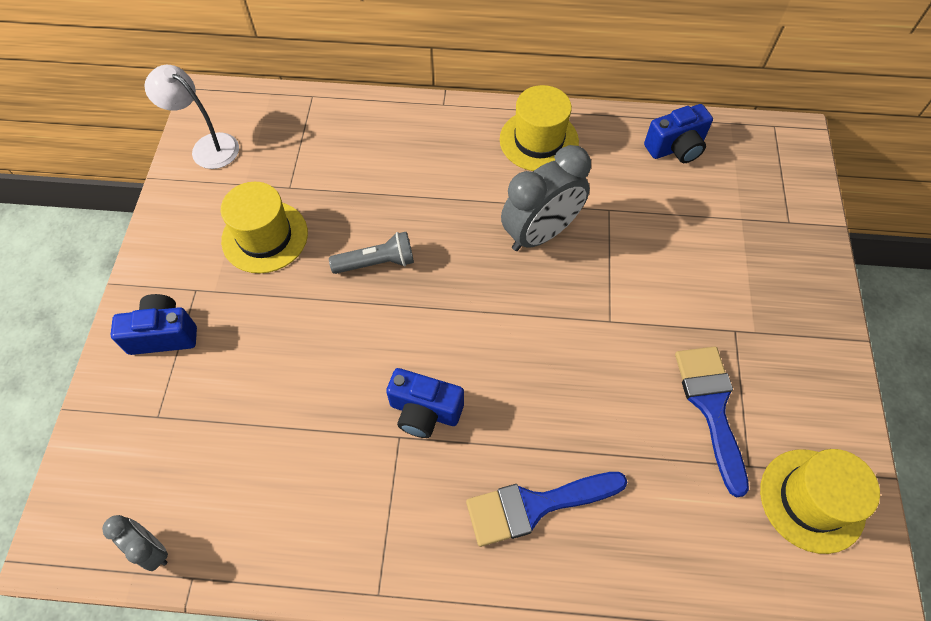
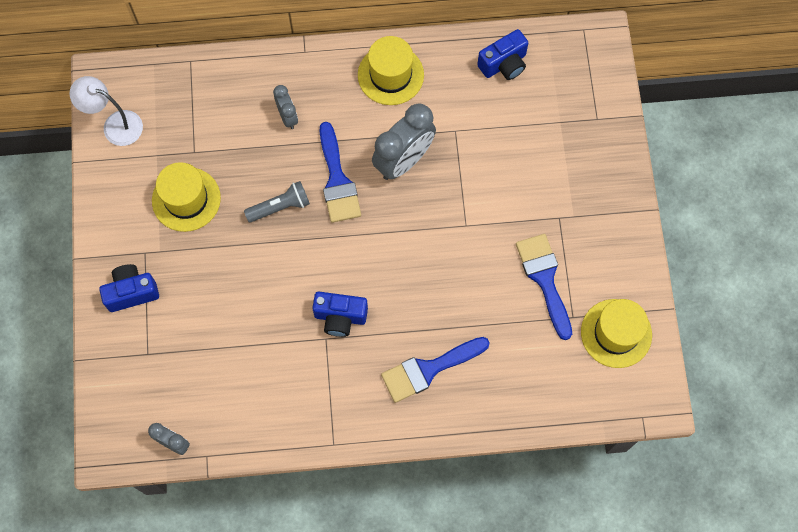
camera: 10 degrees left, 10 degrees up
(409, 166) = (287, 117): none -> grey clock
(454, 243) = (337, 180): none -> blue brush

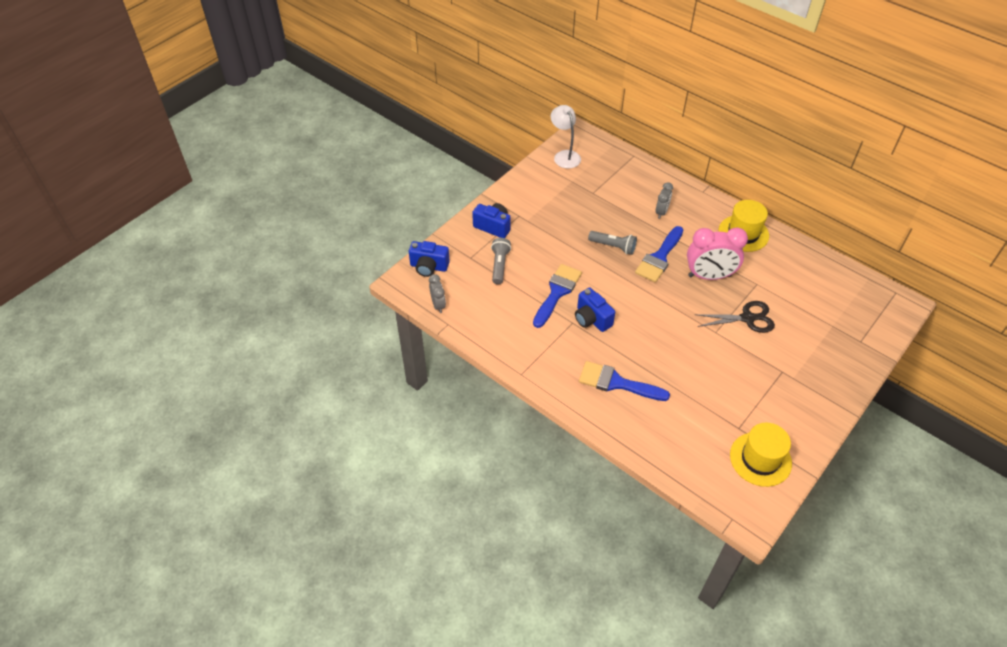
camera: 45 degrees right, 20 degrees down
(186, 199) = (566, 209): yellow hat -> none
(187, 336) = (499, 265): none -> grey flashlight
(404, 161) = (709, 276): grey clock -> pink clock
(480, 182) = (747, 318): none -> black scissors
(504, 64) = (822, 274): blue camera -> blue camera (429, 267)
(544, 279) = (739, 395): blue brush -> blue brush (557, 292)

